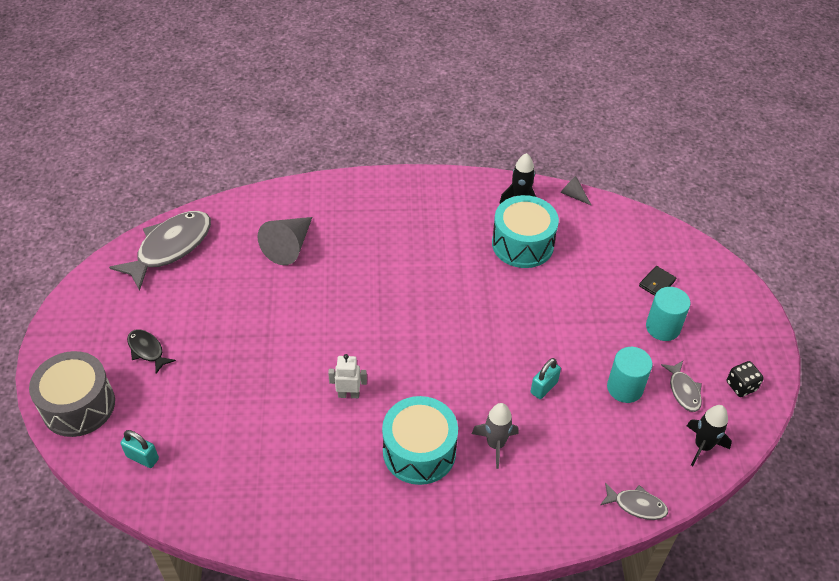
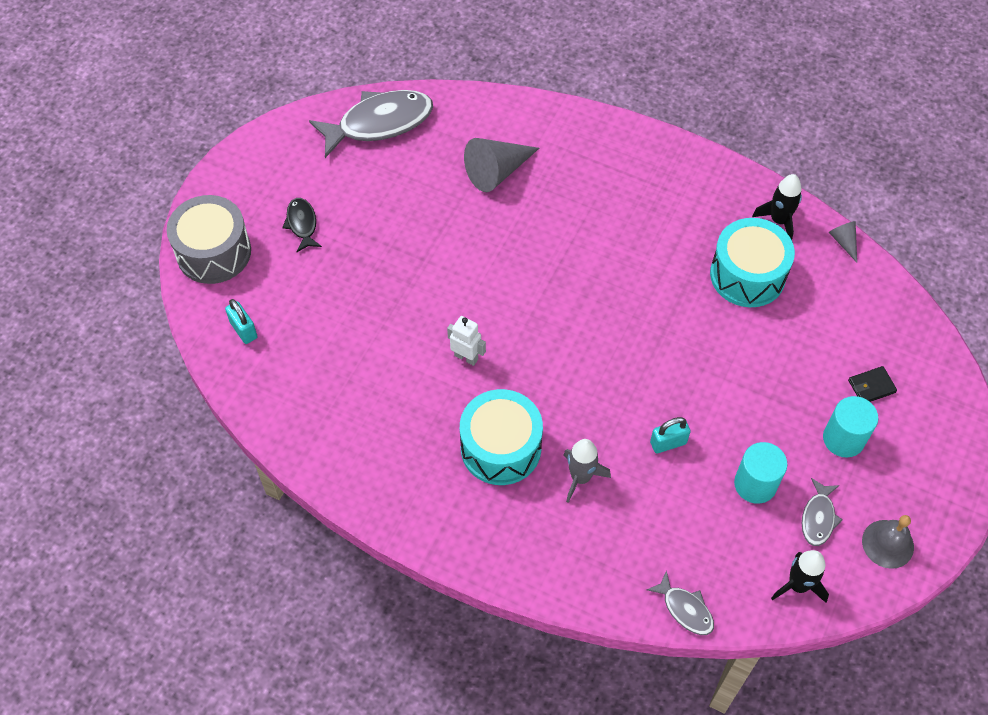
camera: 30 degrees right, 10 degrees up
(741, 386) = (888, 544): black dice -> grey bell

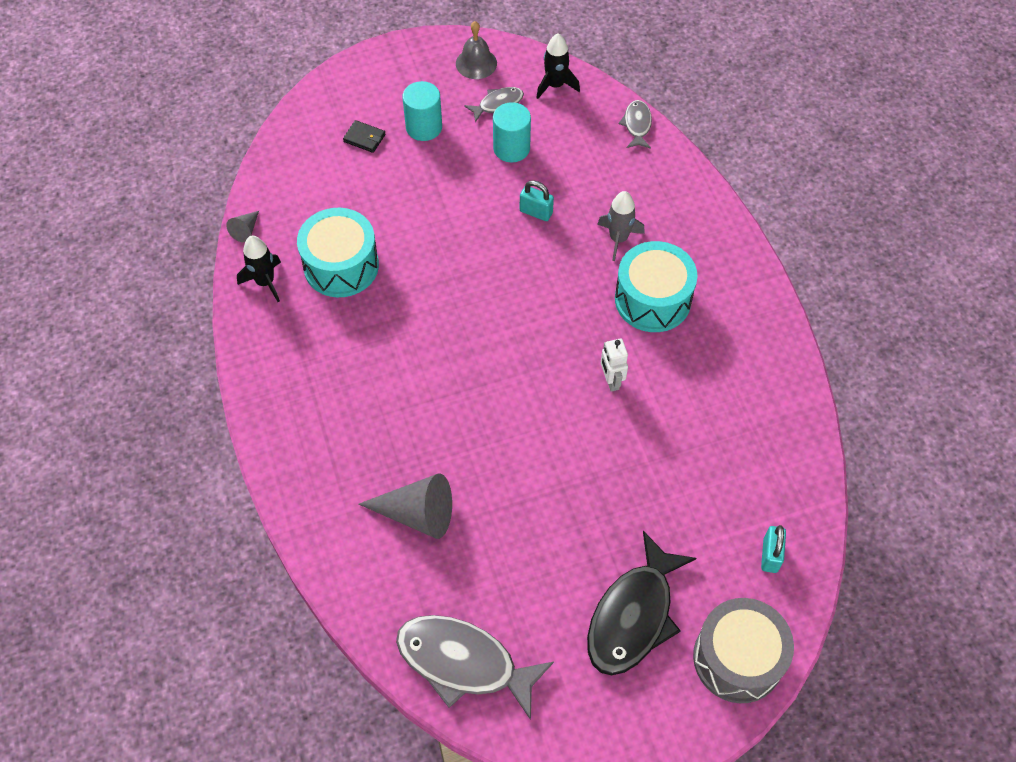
camera: 135 degrees left, 0 degrees up
(302, 224) = (633, 616): black fish -> black fish, size x2.01

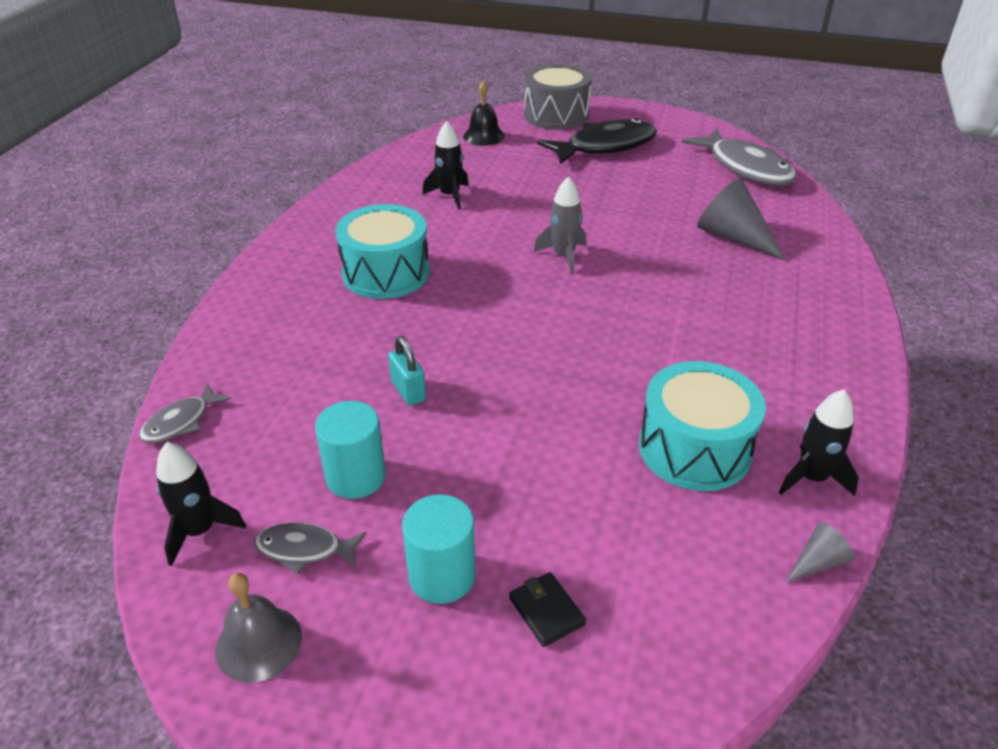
camera: 145 degrees left, 20 degrees down
(611, 381) = (489, 242): white robot -> none
(618, 239) = (354, 328): grey rocket -> grey rocket (563, 256)
(701, 425) = (450, 196): none -> black rocket
(770, 555) = (483, 136): turquoise padlock -> black bell

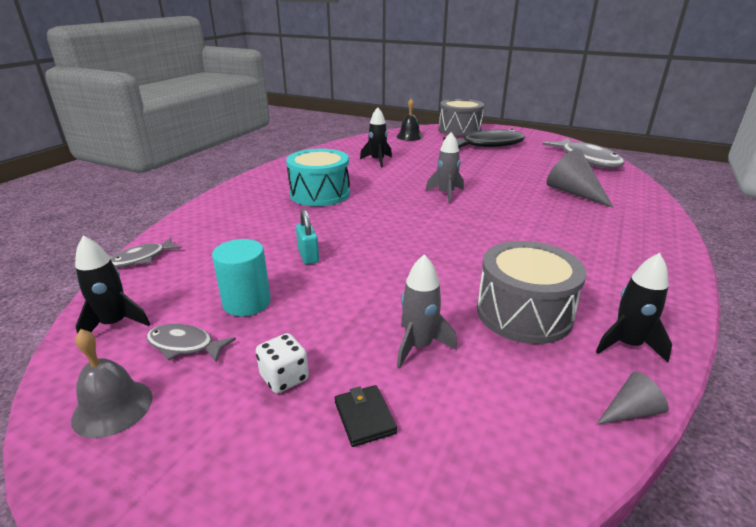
camera: 10 degrees right, 10 degrees down
(442, 576) = (284, 378): turquoise cylinder -> white dice
(583, 512) = (419, 346): none -> grey rocket
(694, 449) = (523, 313): turquoise drum -> grey drum

